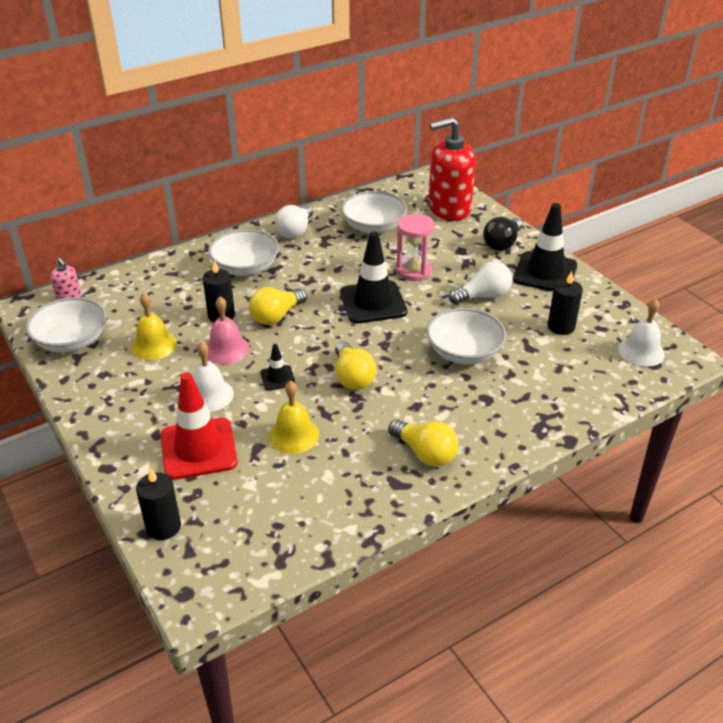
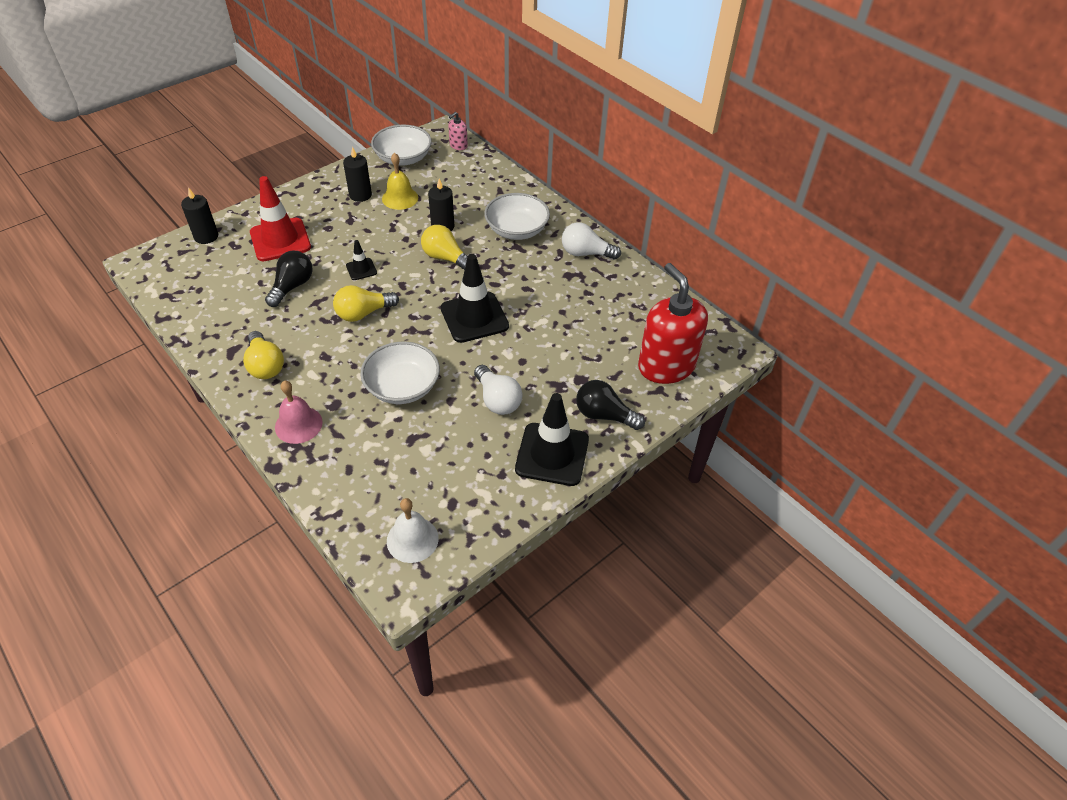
camera: 80 degrees right, 10 degrees up
(209, 395) = (340, 236): white bell -> none
(226, 349) = (397, 236): pink bell -> pink bell (298, 424)
(294, 435) = (292, 286): yellow bell -> black light bulb
(374, 226) = (610, 307): white bowl -> none
(413, 271) = (534, 343): pink hourglass -> none
(425, 453) = (265, 365): yellow light bulb -> yellow light bulb turned 60 degrees counterclockwise
(561, 326) = (451, 466): black candle -> black candle (360, 195)

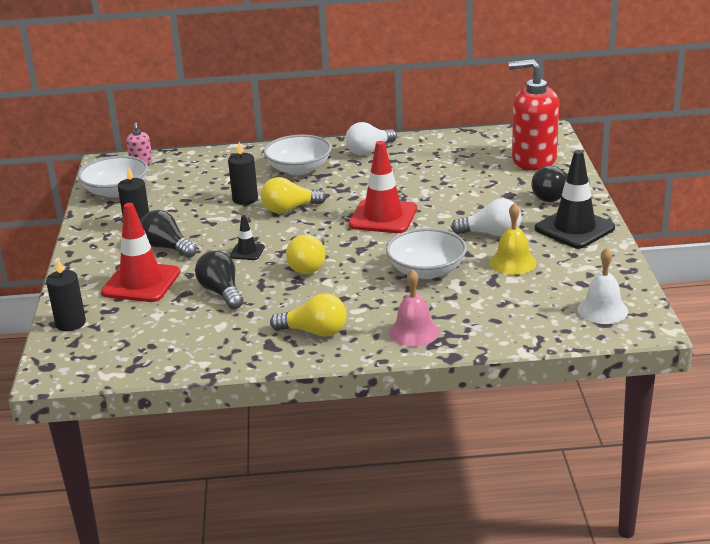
camera: 50 degrees left, 20 degrees down
(338, 226) = (167, 247): none -> black light bulb
(400, 198) = (173, 208): yellow bell -> yellow bell (513, 262)
(474, 317) = (383, 217): black traffic cone -> red traffic cone

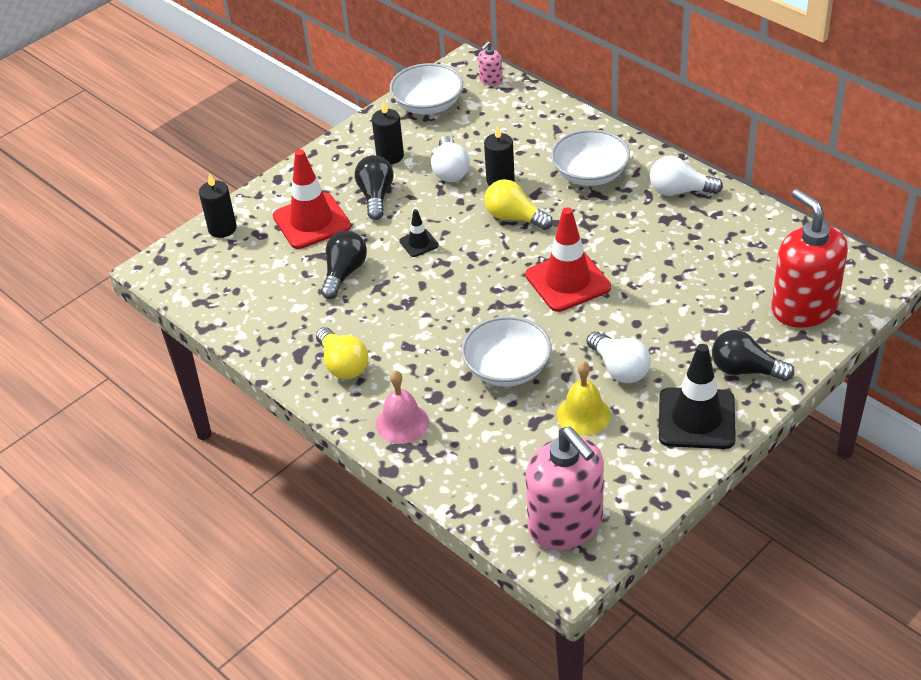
camera: 50 degrees right, 15 degrees up
(198, 211) = (450, 170): none -> white light bulb
(309, 265) = (437, 293): yellow light bulb -> none
(602, 310) = (565, 524): white bell -> pink soap dispenser

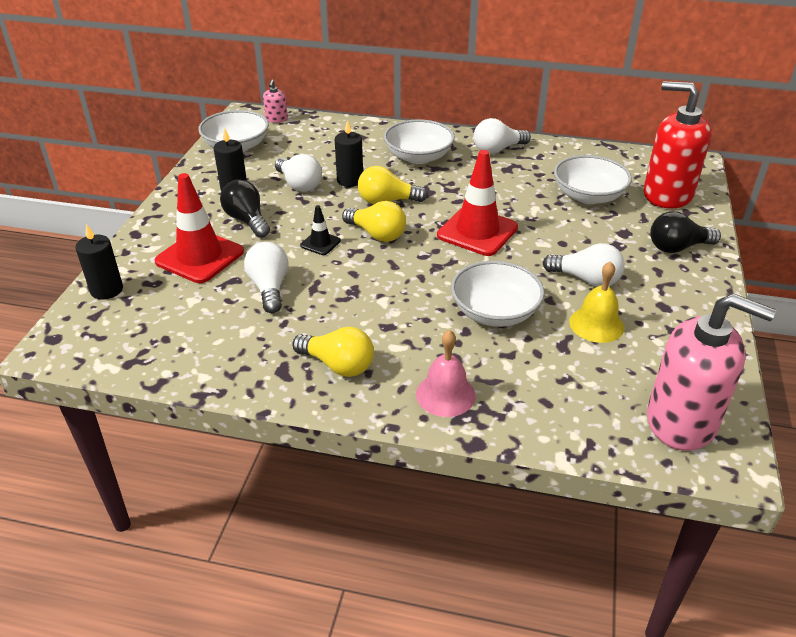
camera: 35 degrees left, 5 degrees down
(344, 273) = (269, 288): black light bulb -> white light bulb
(474, 251) = (377, 234): none -> yellow light bulb
(696, 419) = (684, 294): black traffic cone -> none
(717, 280) = (588, 196): none -> white bowl

